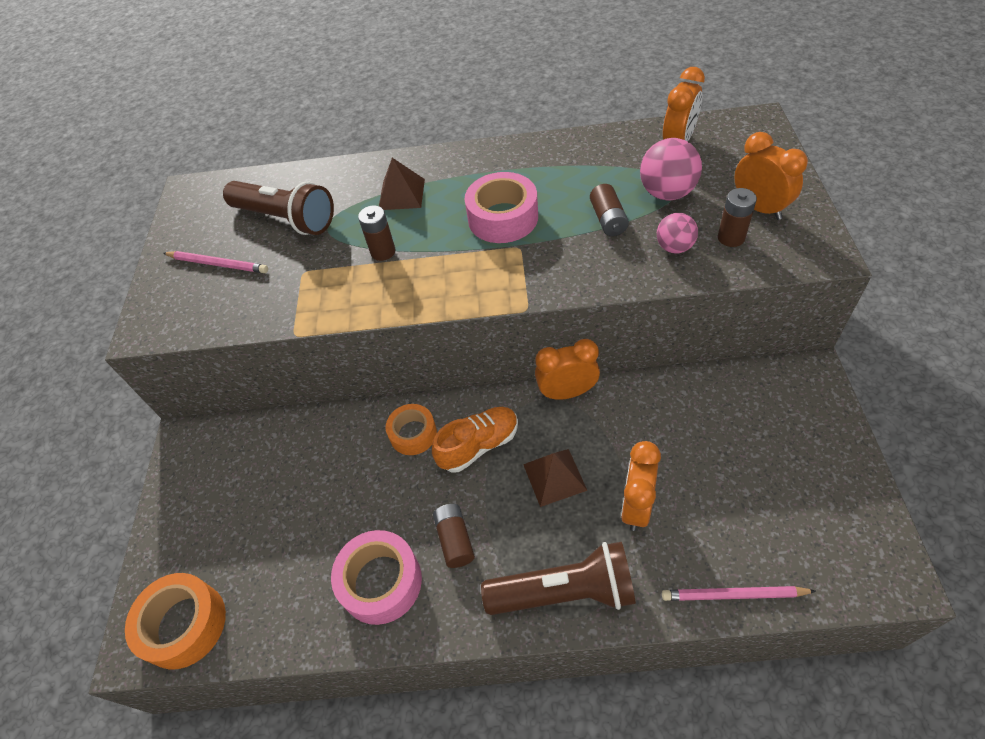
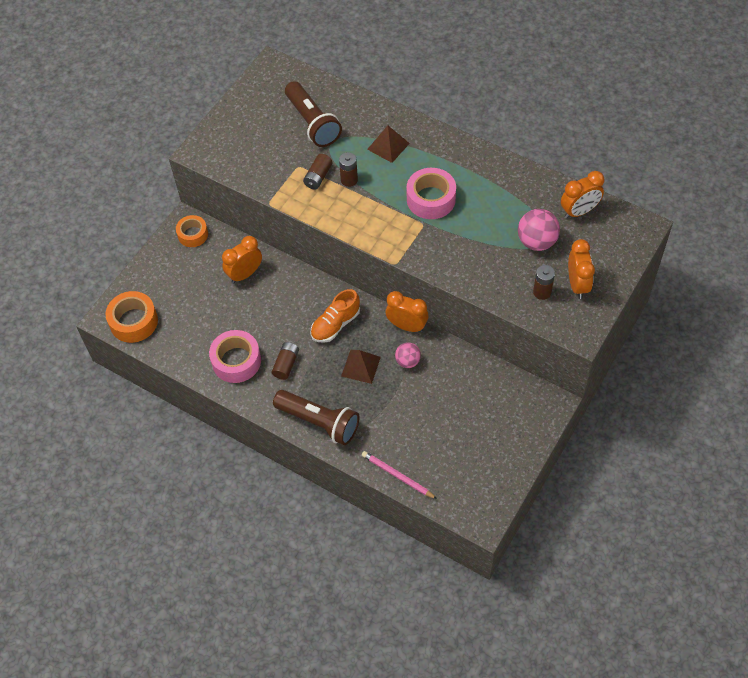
camera: 30 degrees right, 5 degrees up
(218, 264) = (257, 132): pink pencil -> none
(413, 434) = (306, 296): orange tape -> orange tape (193, 234)
(478, 445) = (335, 324): orange shoe -> orange shoe turned 135 degrees clockwise
(608, 219) = (487, 237): brown battery -> brown battery (318, 177)
(636, 505) = (389, 407): orange clock -> orange clock (245, 274)
(674, 247) = (505, 278): pink ball -> pink ball (408, 361)

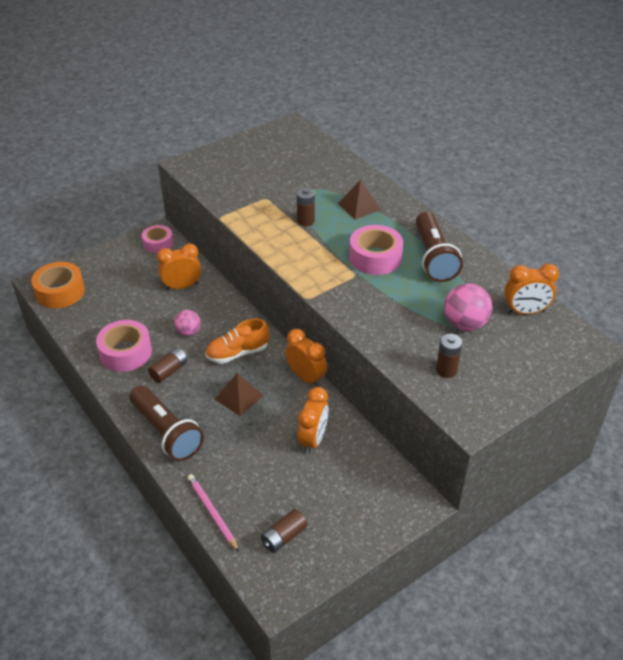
camera: 20 degrees right, 15 degrees down
(193, 234) = (158, 243): orange tape -> pink tape
(312, 123) = (300, 172): brown flashlight -> brown flashlight (434, 258)
(318, 177) = (278, 211): brown battery -> brown battery (284, 537)
(408, 361) = (288, 409): pink ball -> pink ball (188, 332)
(577, 284) = (490, 376): orange clock -> orange clock (313, 440)

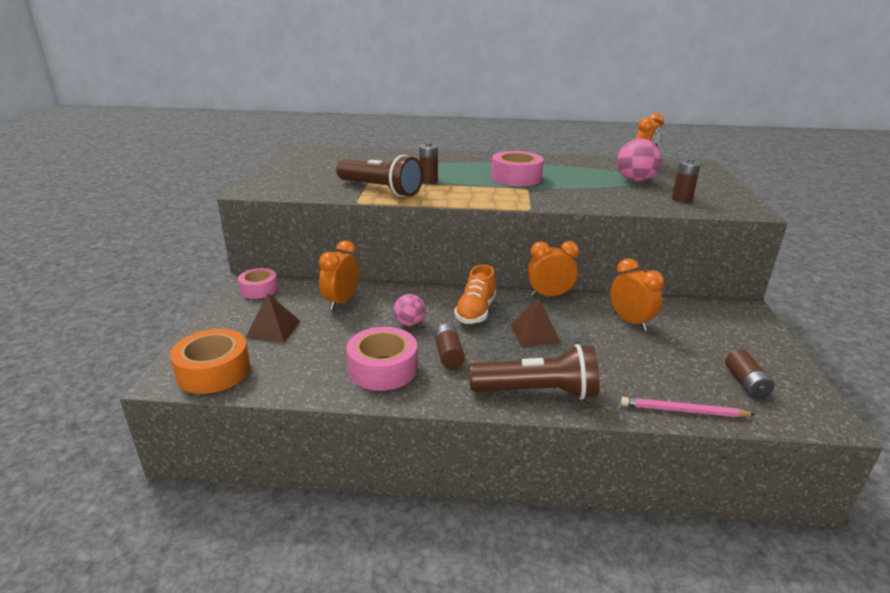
camera: 50 degrees left, 15 degrees down
(359, 206) = (445, 164): brown pyramid -> brown pyramid (273, 329)
(434, 258) = (546, 166): brown flashlight -> brown flashlight (380, 190)

